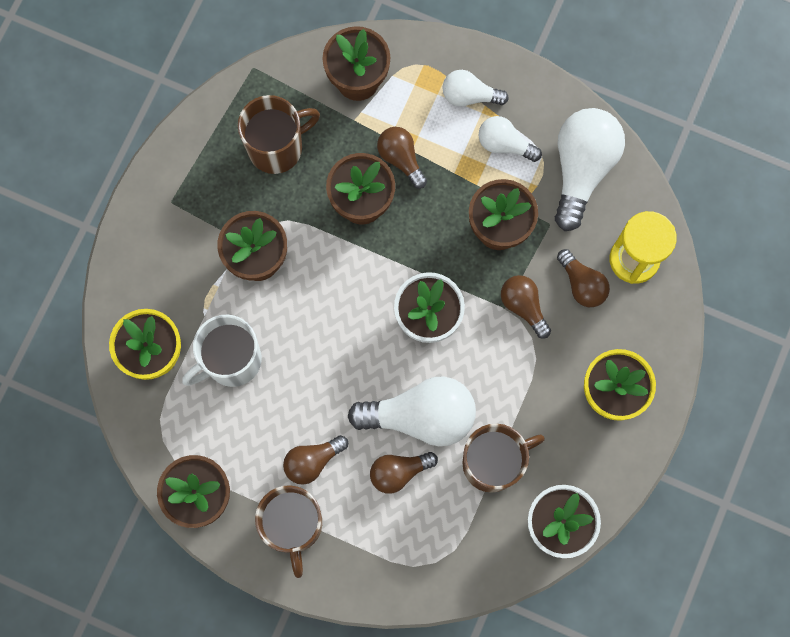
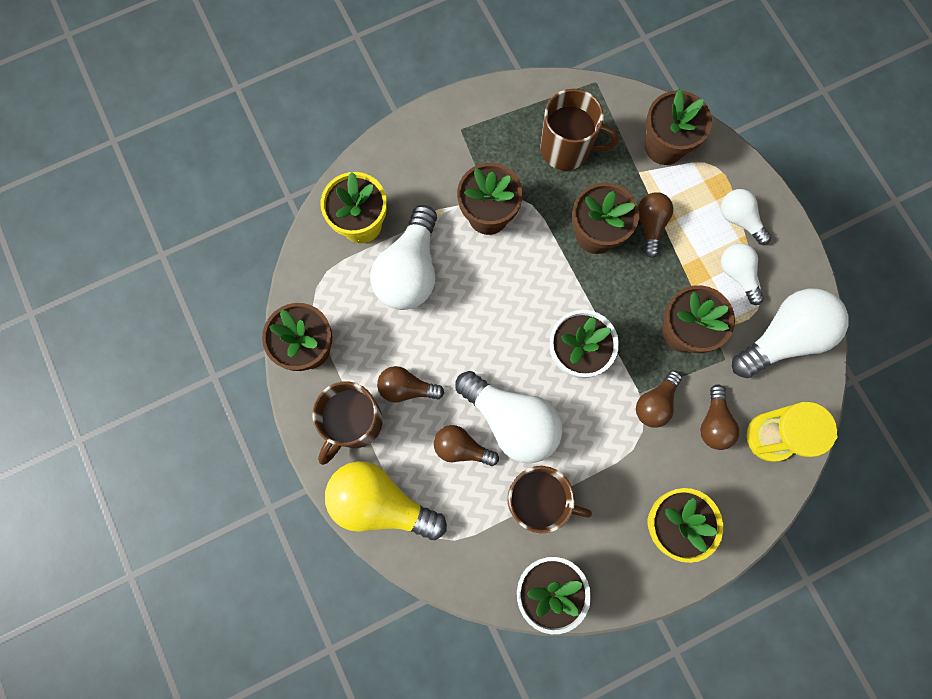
camera: 40 degrees right, 0 degrees up
(231, 361) = (410, 271): white mug -> white light bulb
(370, 571) = (381, 503): none -> yellow light bulb
(523, 306) = (655, 403): brown light bulb -> brown light bulb turned 150 degrees counterclockwise

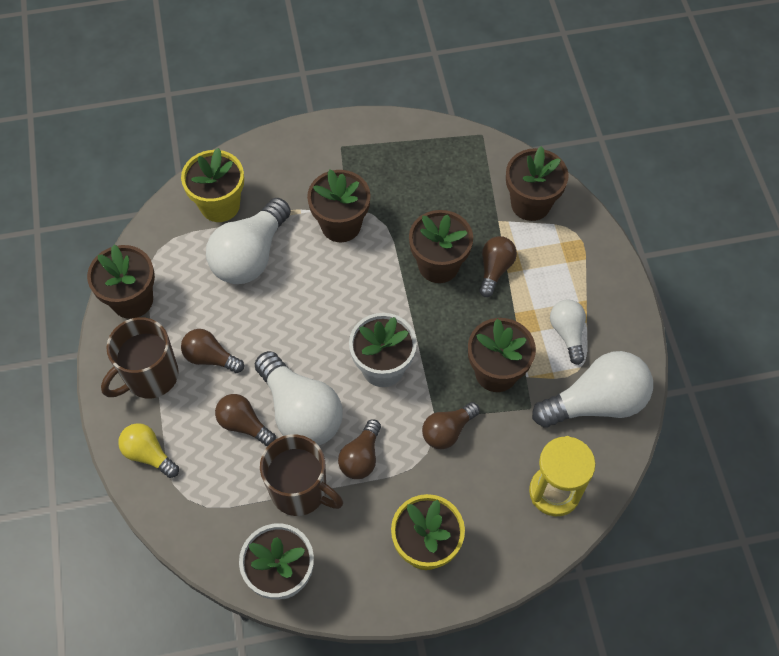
camera: 15 degrees right, 15 degrees down
(381, 503) = (149, 454): yellow light bulb -> yellow light bulb, size x0.56
(567, 149) = (435, 185): brown mug -> none
(713, 423) = (501, 464): brown light bulb -> brown light bulb (361, 457)
(739, 219) = (584, 285): white light bulb -> none

